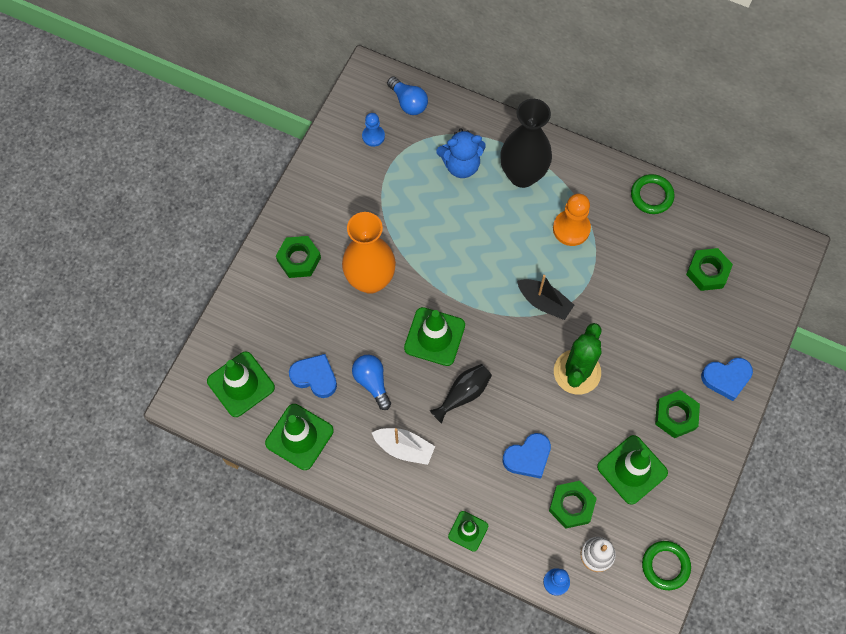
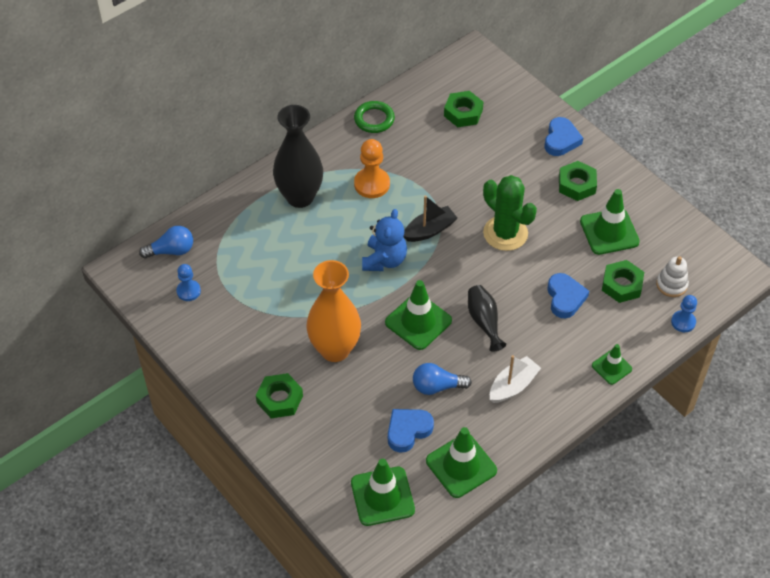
camera: 65 degrees left, 15 degrees down
(461, 165) = (261, 236): blue teddy bear -> blue teddy bear (384, 260)
(665, 566) = (700, 243): green ring -> none

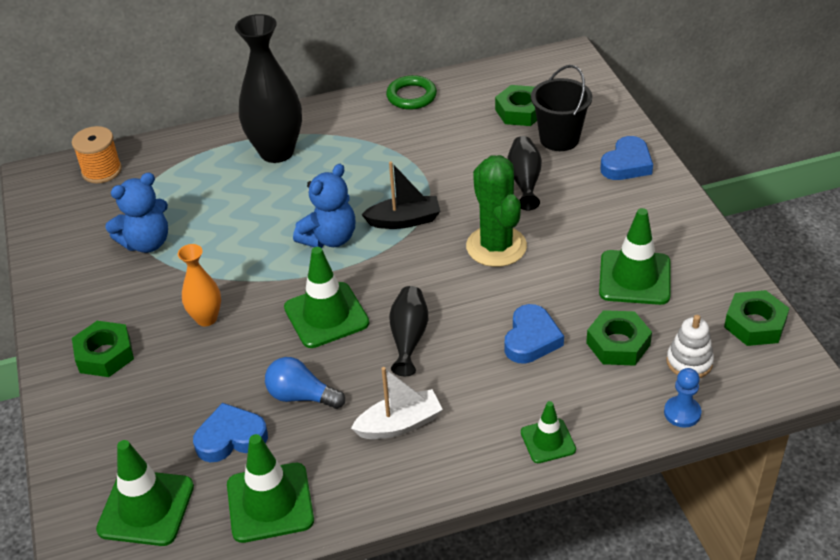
camera: 25 degrees right, 10 degrees down
(171, 251) = (102, 171): blue light bulb -> orange spool
(188, 291) = (89, 214): blue pawn -> none
(250, 302) = (146, 243): none -> blue teddy bear
(335, 349) = (206, 318): orange vase -> orange vase, size x0.54
(372, 184) = (367, 158): orange pawn -> none
(497, 173) = (525, 181): none -> black vase
(503, 130) = (559, 139): none -> black bucket
(576, 184) = (620, 216): green nut -> green nut (755, 324)

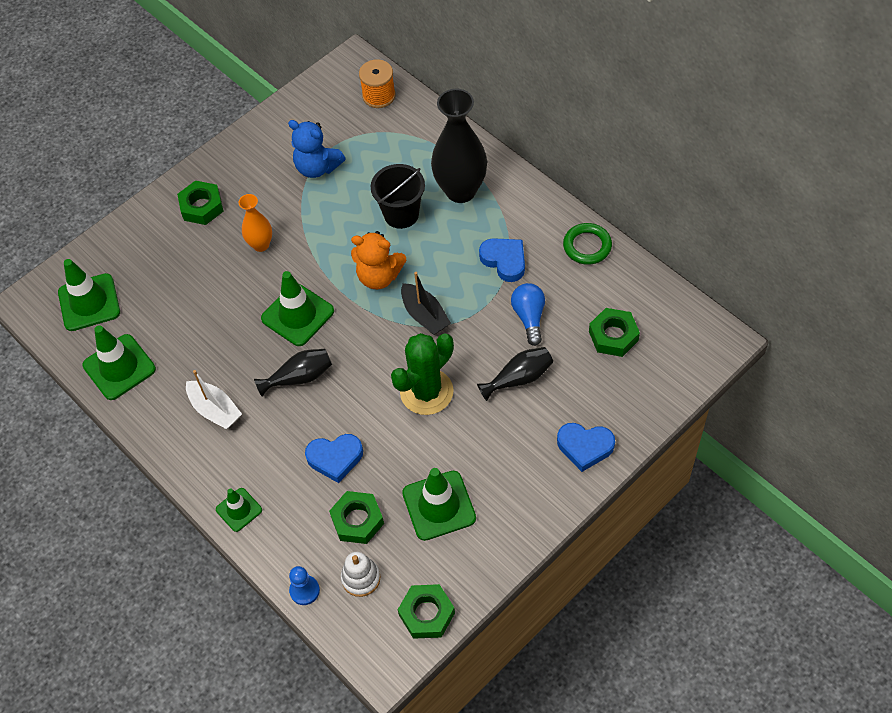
camera: 65 degrees right, 15 degrees up
(231, 438) = (162, 317): blue heart -> blue heart (504, 261)
(301, 396) = (215, 338): blue light bulb -> blue light bulb (529, 317)
(329, 238) = (379, 276): blue teddy bear -> orange teddy bear
(559, 139) = (591, 381): black bucket -> black bucket (401, 214)

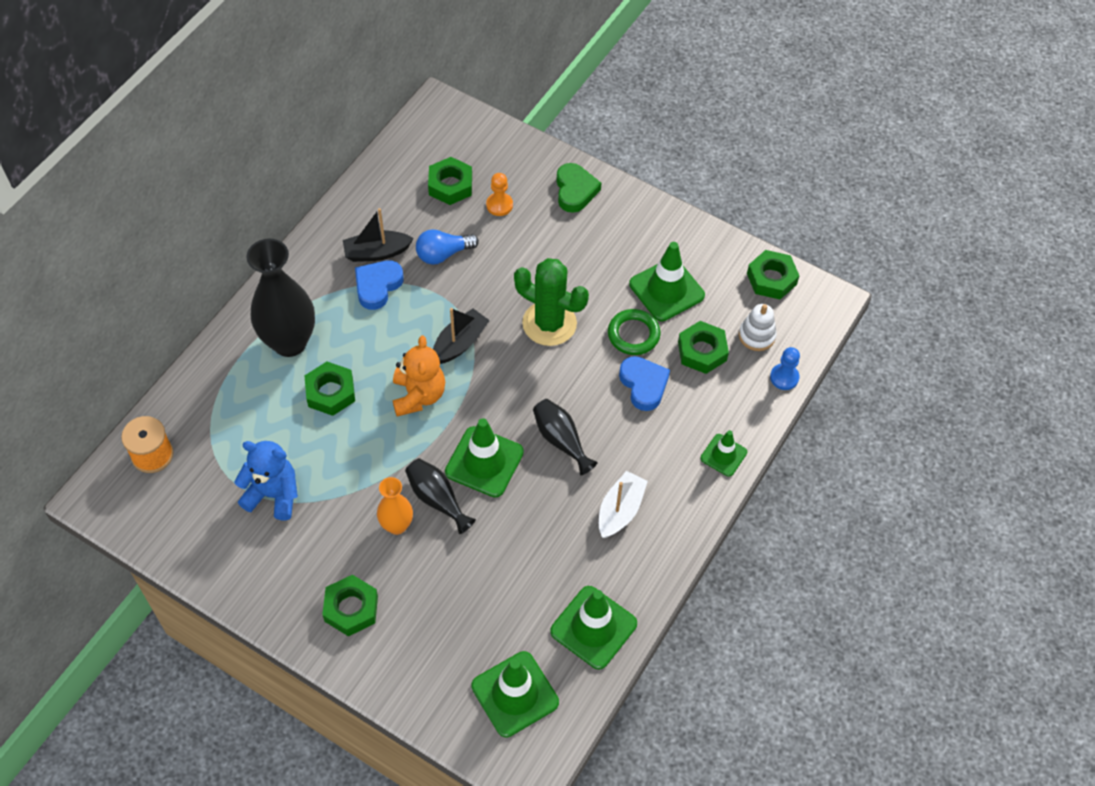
camera: 110 degrees left, 0 degrees up
(317, 167) = (273, 494): blue teddy bear -> blue teddy bear turned 90 degrees counterclockwise
(401, 214) = (330, 392): black bucket -> green nut
(519, 378) = (515, 251): black vase -> black vase (437, 499)
(543, 264) = (376, 252): none -> black boat
(579, 374) = (499, 205): none -> orange pawn
(585, 447) = (575, 191): blue heart -> green heart
(587, 246) = (347, 220): green ring -> green ring (633, 334)

